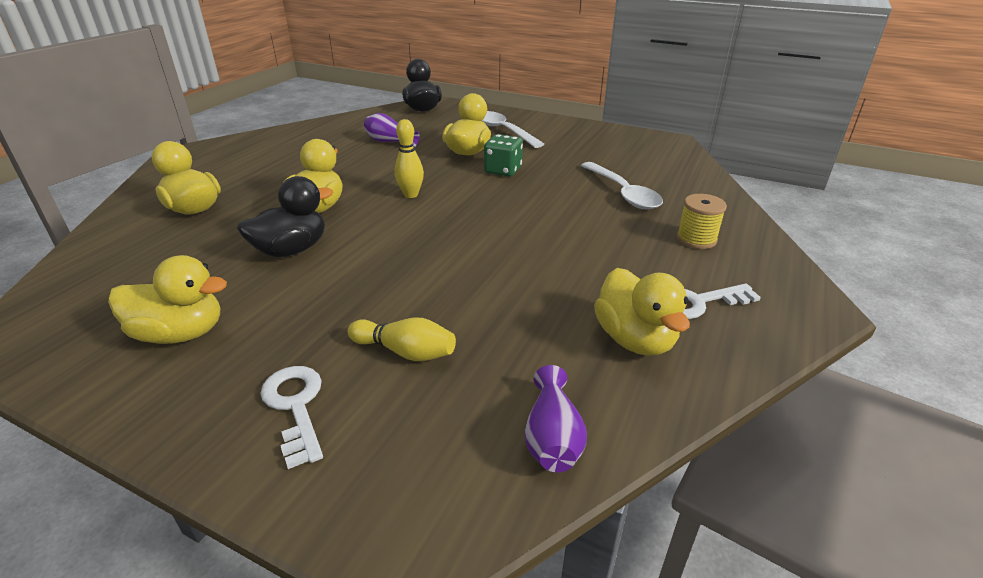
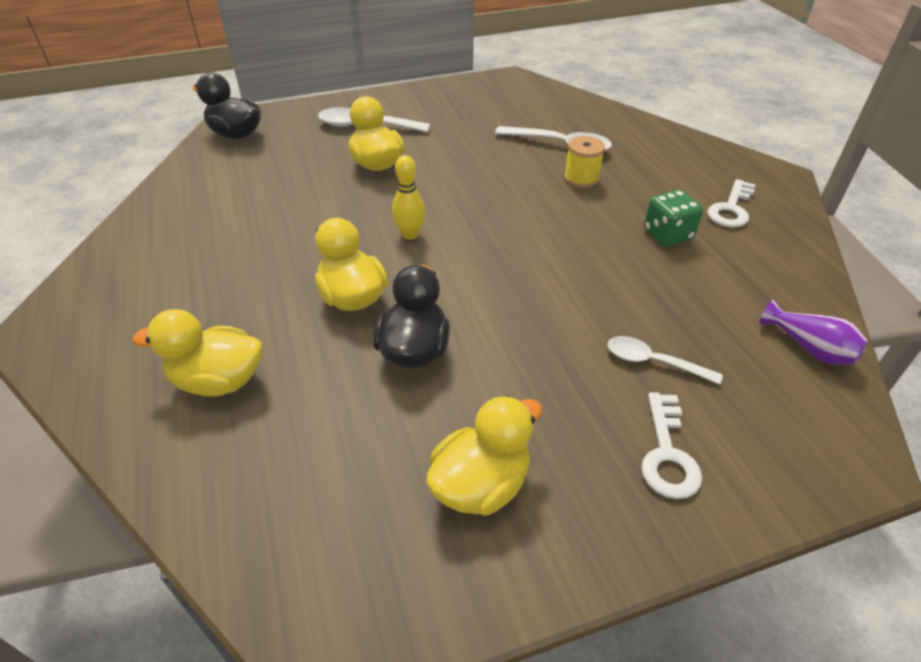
camera: 45 degrees left, 10 degrees up
(295, 407) = (667, 454): white key -> white key turned 105 degrees counterclockwise
(389, 142) = (278, 189): purple vase -> none
(405, 351) = (653, 362): yellow bowling pin -> white spoon
(503, 170) = (440, 168): green dice -> green dice (667, 234)
(635, 339) = (744, 256): yellow duck -> none
(696, 239) = (660, 160): yellow spool -> yellow spool (581, 178)

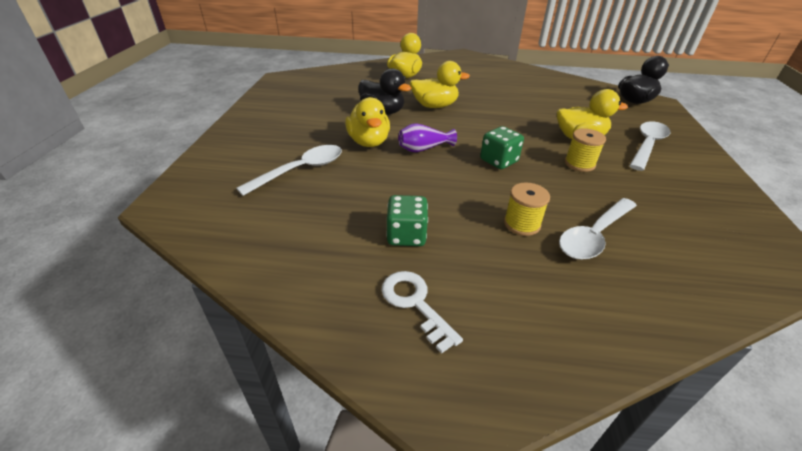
camera: 115 degrees right, 5 degrees down
(410, 234) = (481, 130): yellow bowling pin -> none
(441, 159) = (579, 164): none -> yellow spool
(479, 208) = (498, 161): none -> green dice
(481, 484) = (297, 108): yellow duck -> yellow duck (369, 142)
(653, 362) = (301, 170): white spoon -> white spoon, size x1.52
(667, 454) = (250, 150): white key -> none
(809, 348) = (234, 238): purple vase -> purple vase (423, 149)

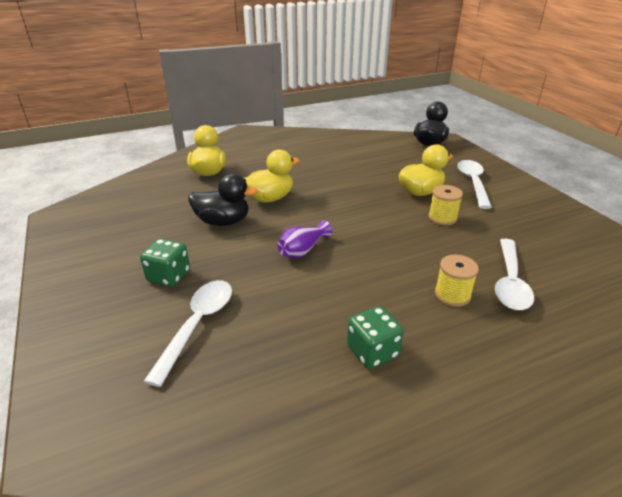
camera: 30 degrees left, 5 degrees down
(369, 142) = (241, 262): yellow duck -> none
(415, 304) = (444, 418): white key -> none
(498, 161) = (379, 238): green dice -> green dice (169, 276)

